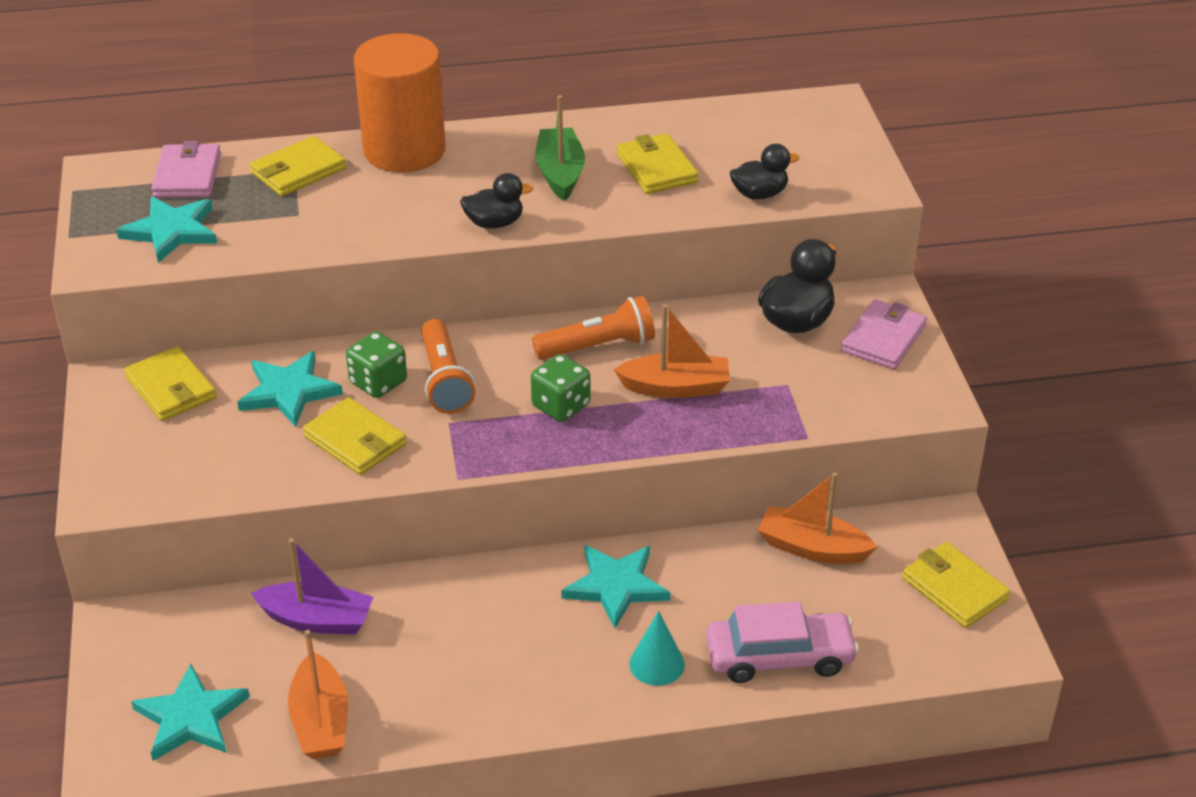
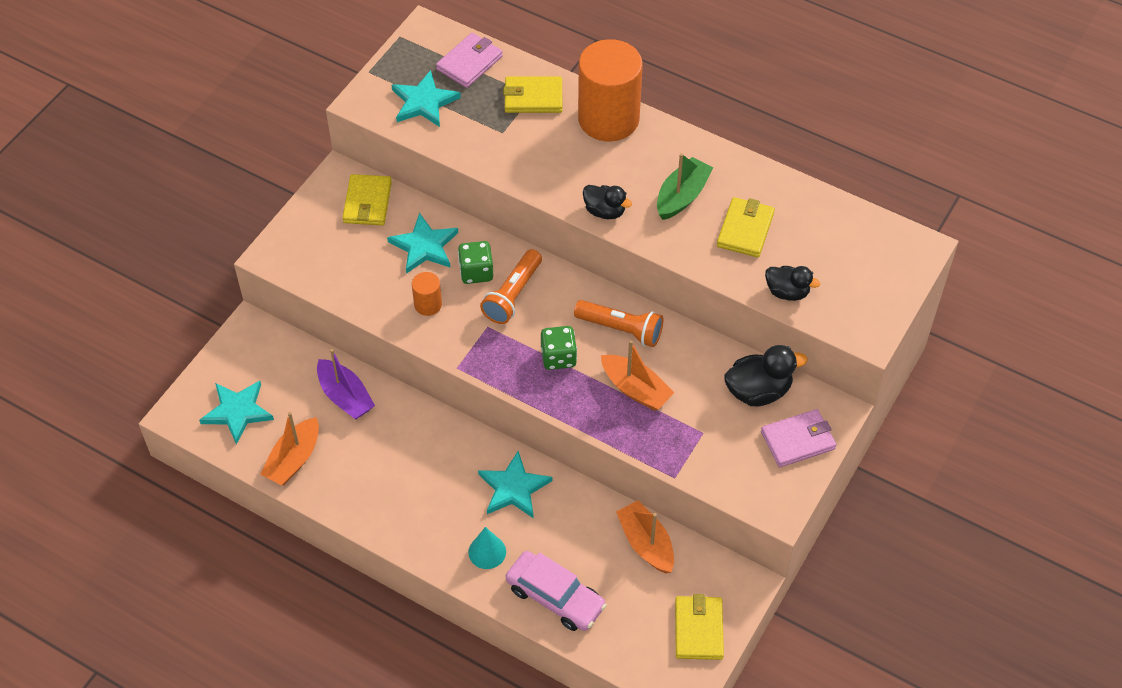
camera: 40 degrees right, 15 degrees up
(355, 440) = (428, 304): yellow wallet -> orange cylinder

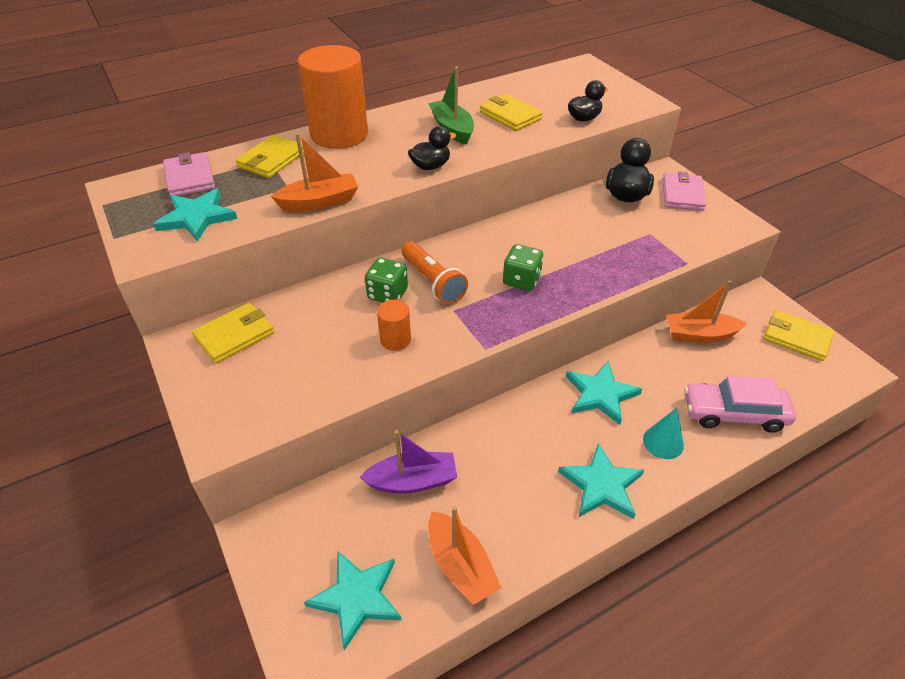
camera: 60 degrees left, 10 degrees down
(367, 202) = (234, 335): yellow wallet -> yellow wallet turned 75 degrees counterclockwise
(424, 246) = (326, 316): turquoise star -> turquoise star (601, 485)
(555, 597) = (733, 413): pink car -> pink car turned 150 degrees counterclockwise
(621, 329) = (519, 237): orange flashlight -> none
(635, 389) = (585, 251): orange boat -> orange boat (319, 202)

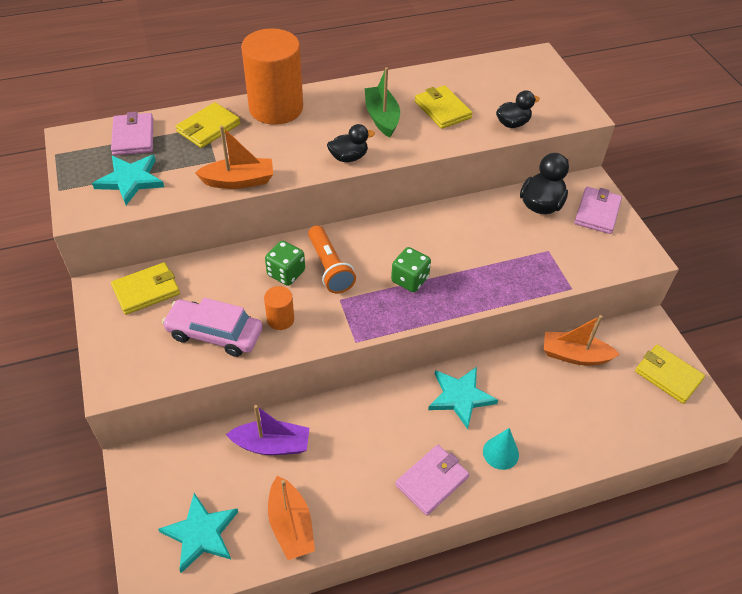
camera: 10 degrees right, 5 degrees up
(601, 485) = (432, 481): turquoise star -> pink wallet
(733, 413) = (576, 438): pink car -> pink car (215, 334)

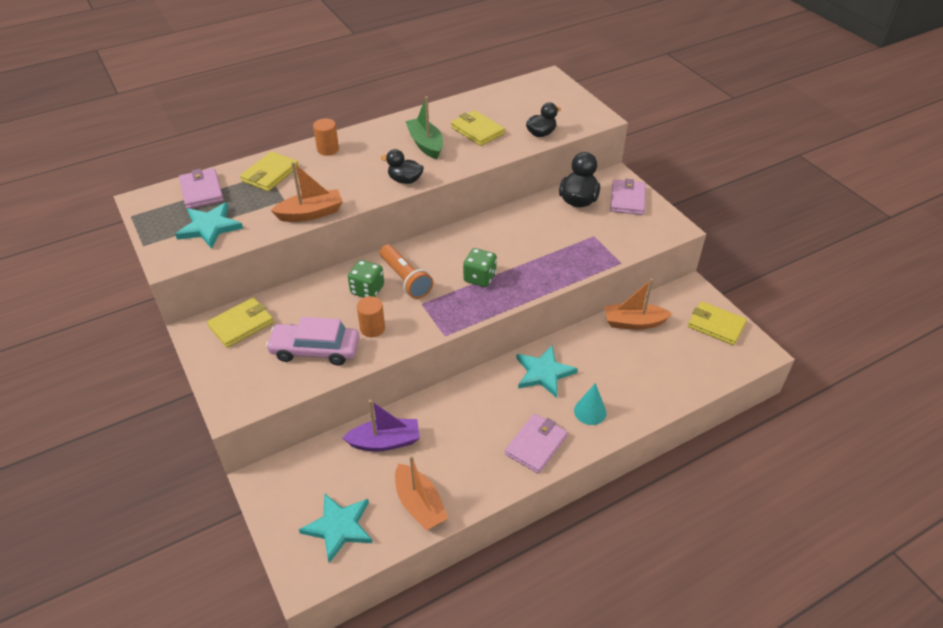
camera: 10 degrees left, 5 degrees down
(276, 108) = (328, 149): orange cylinder -> orange cylinder, size x0.44
(349, 157) = (405, 180): black duck -> black duck turned 135 degrees counterclockwise

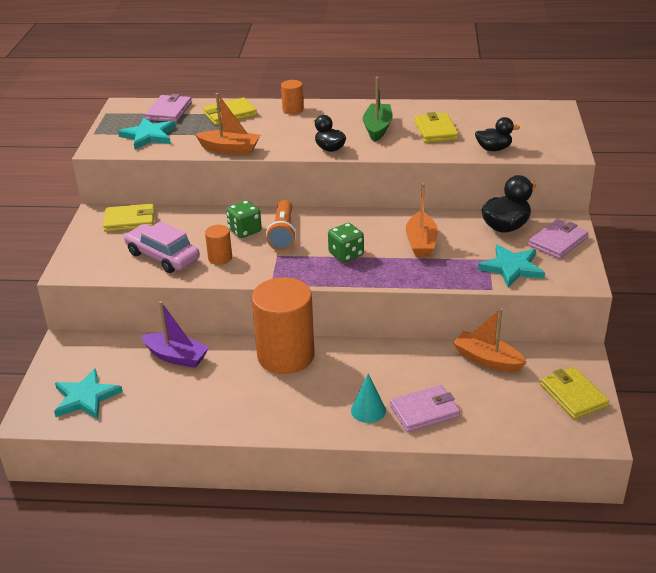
camera: 35 degrees right, 10 degrees down
(419, 504) = (157, 411): orange boat -> orange boat (421, 243)
(479, 393) = (286, 356): none -> orange cylinder
(536, 445) = (293, 413): pink wallet -> pink wallet (424, 411)
(544, 373) = (358, 364): turquoise star -> turquoise star (512, 268)

